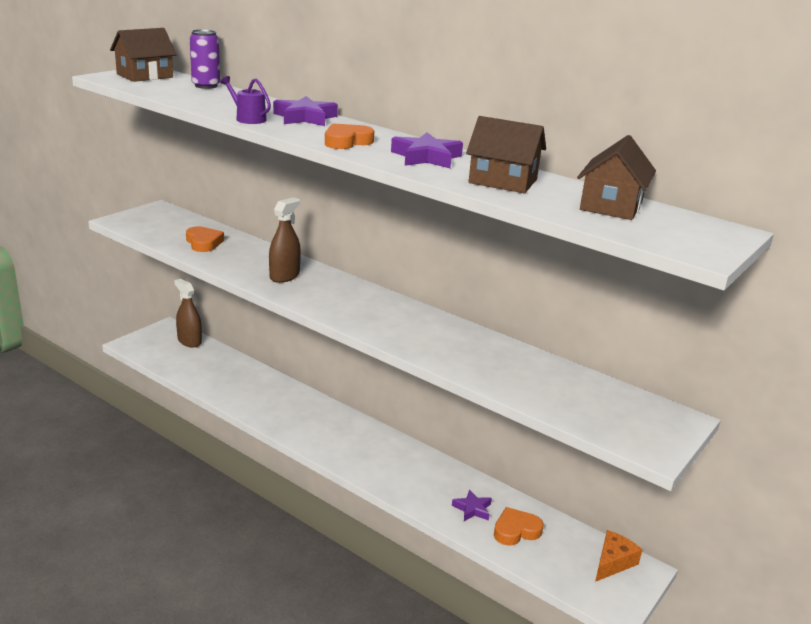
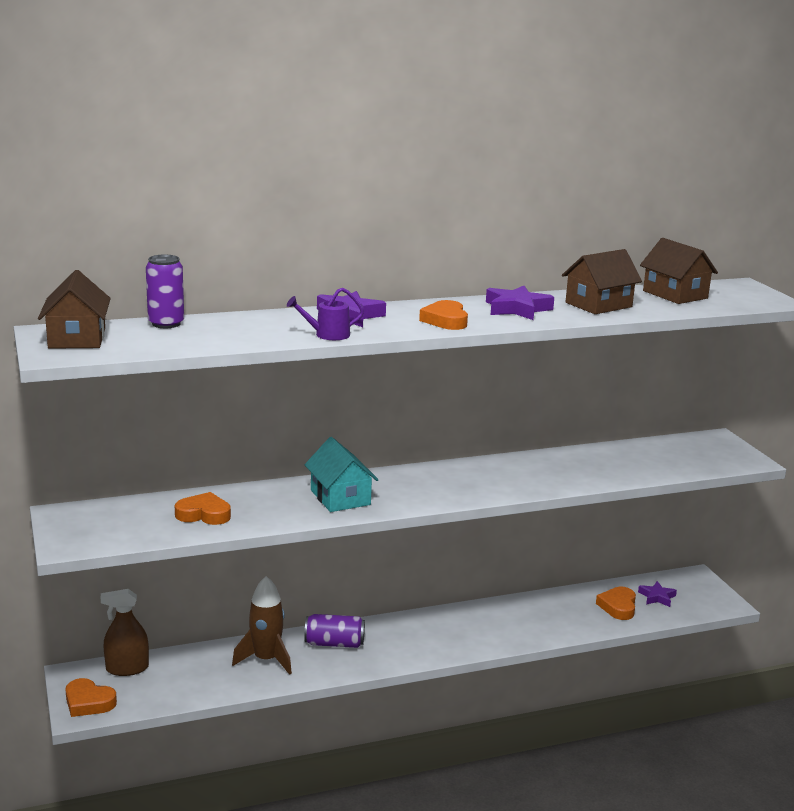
camera: 55 degrees left, 5 degrees down
(143, 342) = (88, 702): none -> orange heart
(247, 384) = (266, 659): none -> brown rocket
(284, 276) = (340, 497): brown spray bottle -> turquoise house
(295, 403) = (334, 643): none -> purple can
(472, 509) = (577, 614): purple star -> purple star (657, 597)
(613, 562) = (681, 584): orange cheese -> none

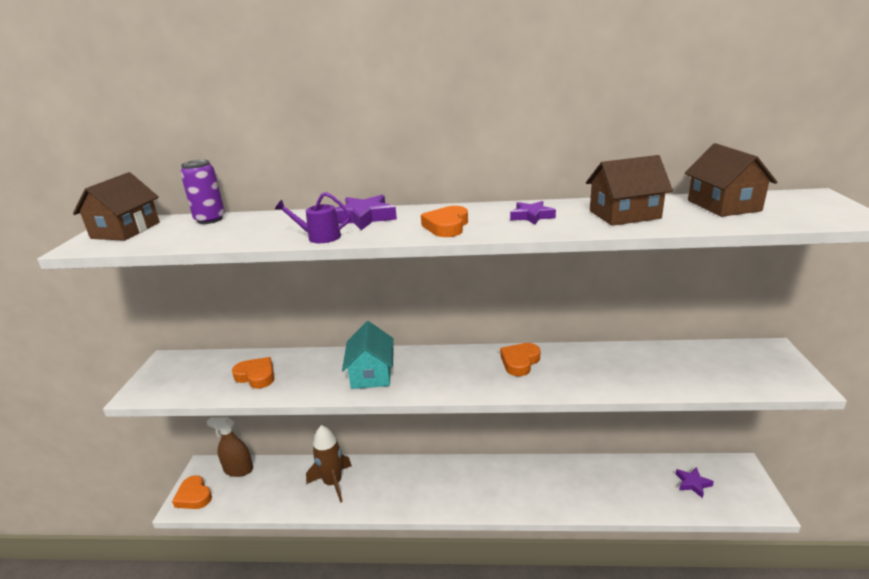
camera: 25 degrees right, 5 degrees up
(334, 643) = (390, 477): purple can -> none
(517, 309) = (532, 216): purple star -> purple star, size x0.64
(618, 606) = (650, 487): orange heart -> orange heart (520, 362)

